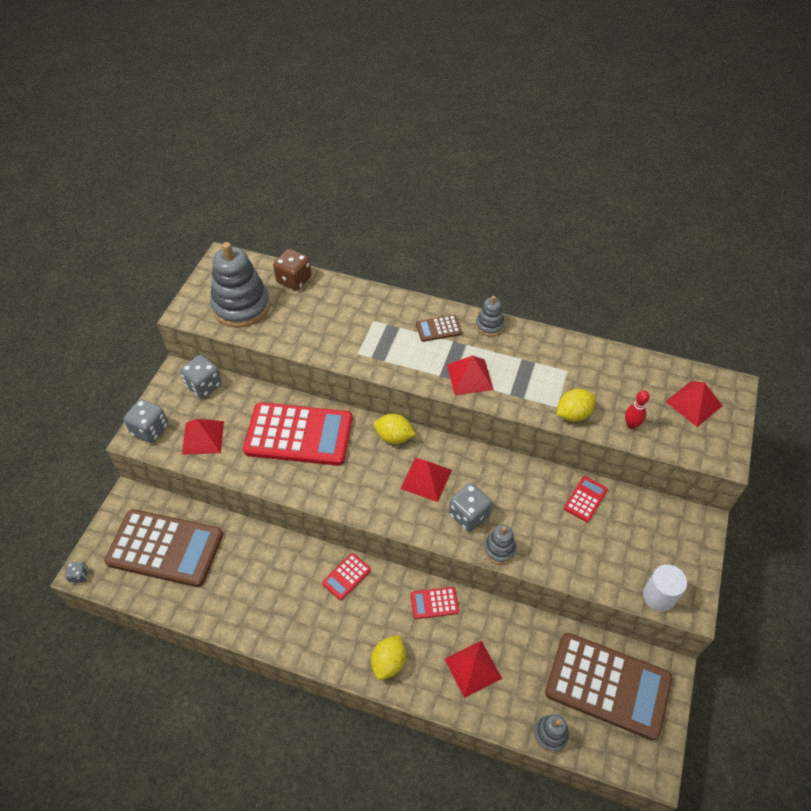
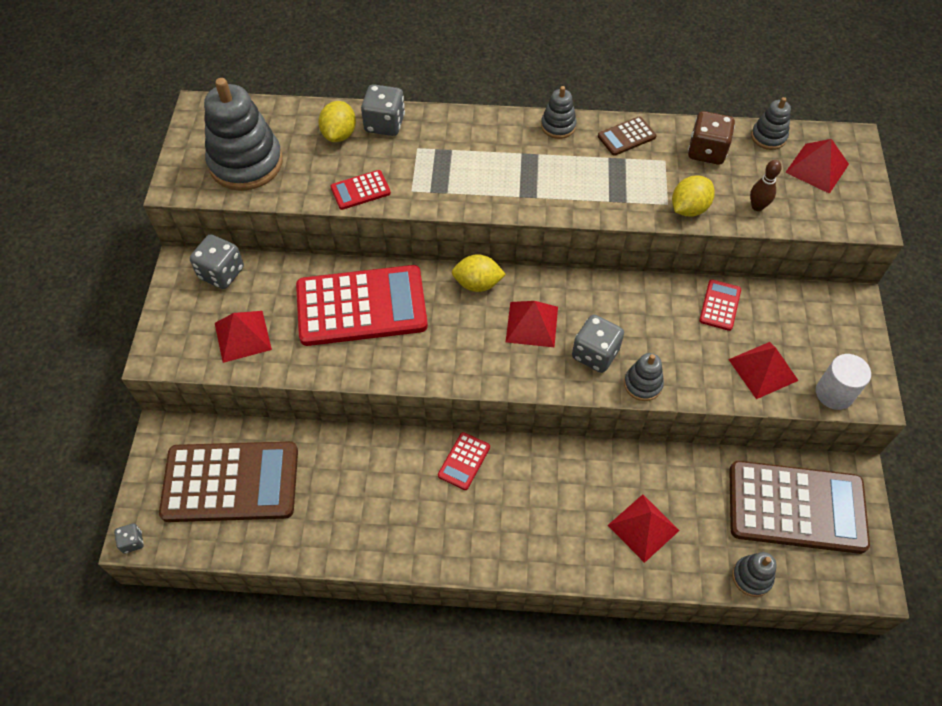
camera: 15 degrees left, 5 degrees up
(150, 430) = (171, 341): grey dice -> grey dice (384, 124)
(294, 280) = (301, 118): brown dice -> brown dice (706, 151)
(388, 662) = (546, 546): yellow lemon -> yellow lemon (339, 134)
(434, 603) = (576, 466): red calculator -> red calculator (360, 190)
(438, 329) = (499, 142): brown calculator -> brown calculator (626, 137)
(469, 377) = (555, 191): red pyramid -> red pyramid (763, 370)
(631, 425) = (757, 206): red bowling pin -> brown bowling pin
(660, 369) = (768, 137): none -> grey stacking toy

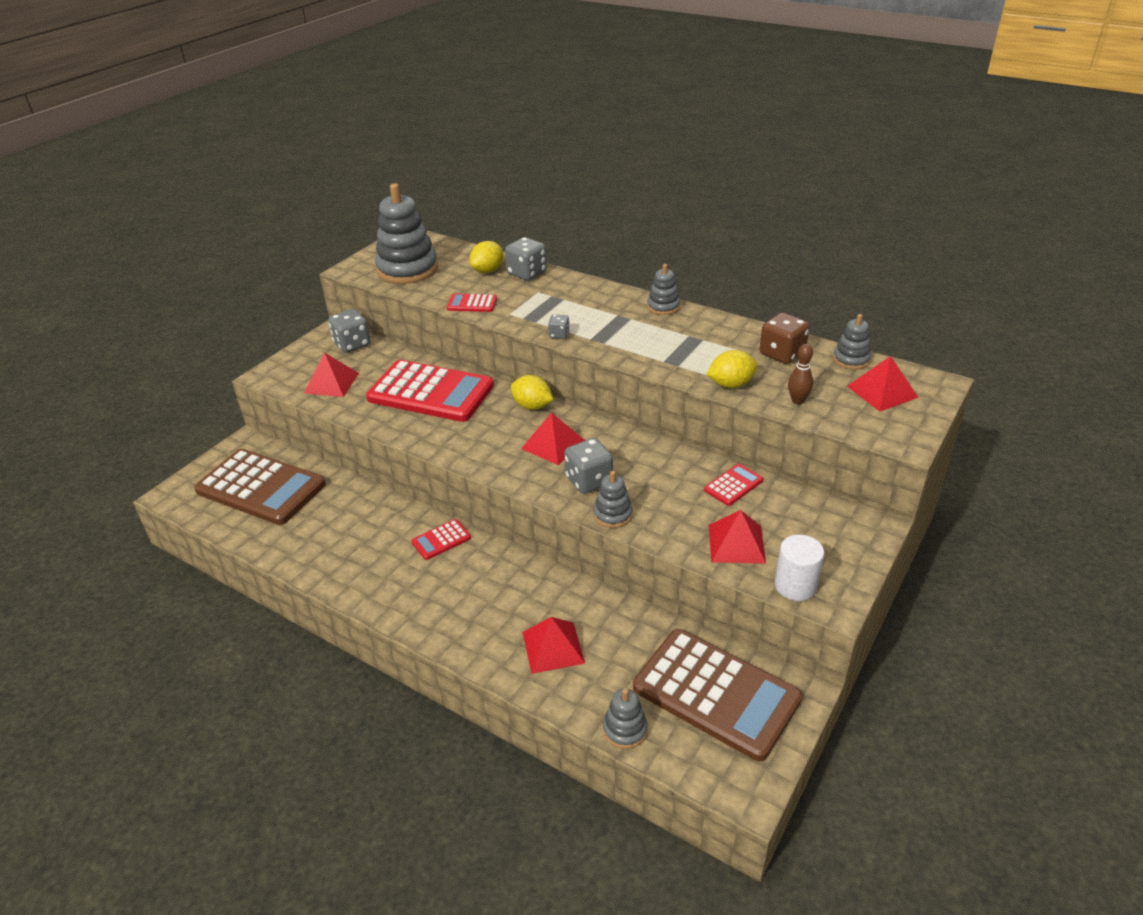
camera: 30 degrees right, 20 degrees down
(132, 542) = (165, 497): grey dice -> grey dice (559, 335)
(626, 137) = (716, 327): brown calculator -> none

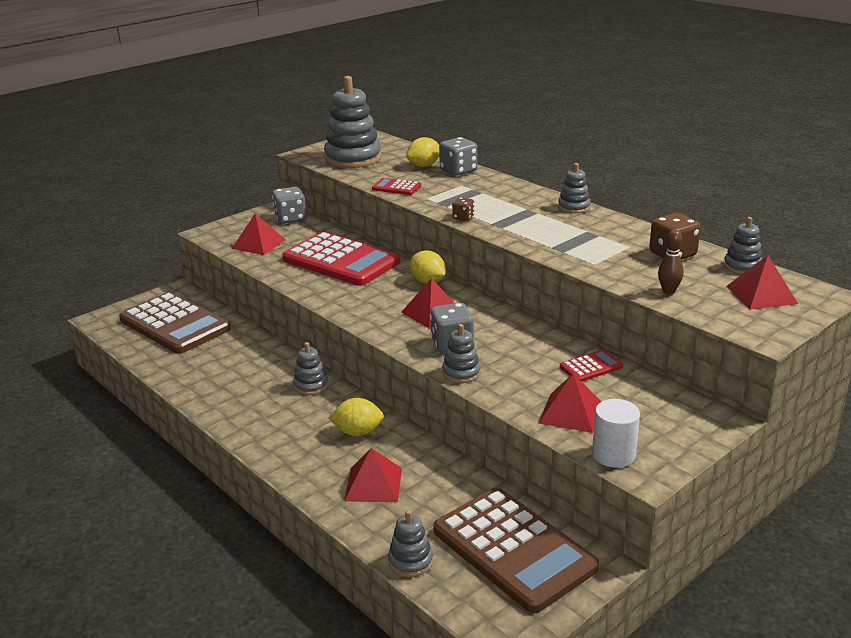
camera: 15 degrees right, 10 degrees down
(441, 540) = (311, 386): red calculator -> grey stacking toy
(559, 335) = (463, 217): grey dice -> brown dice
(731, 384) = (608, 271): yellow lemon -> yellow lemon (358, 432)

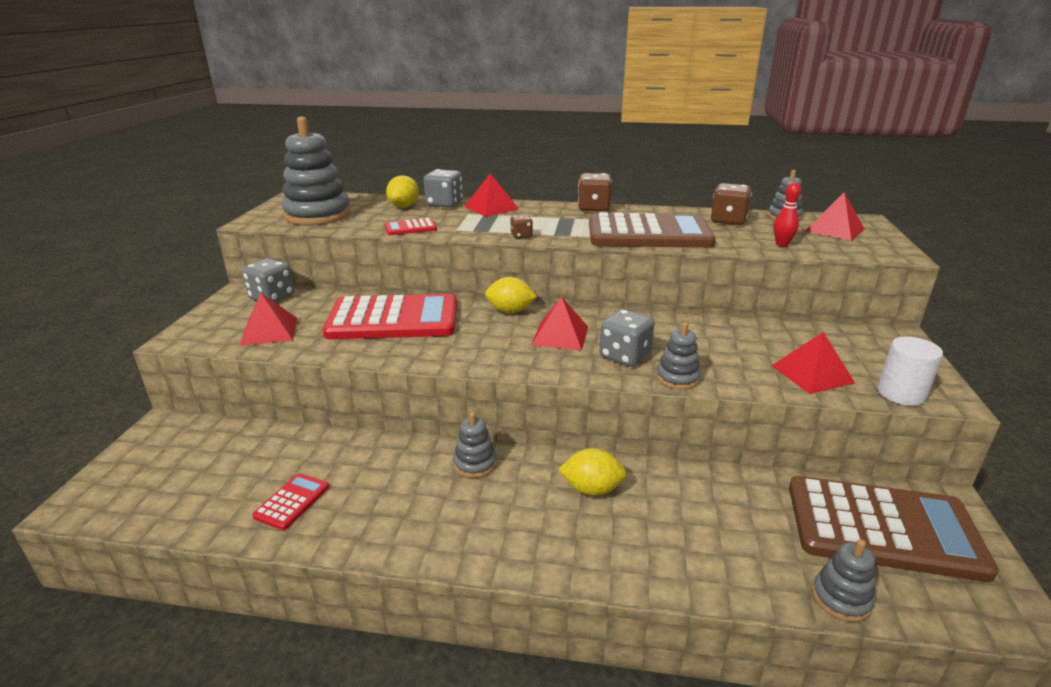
camera: 40 degrees left, 0 degrees up
(175, 324) = (208, 466): brown calculator -> brown calculator (648, 234)
(358, 432) = (591, 489): yellow lemon -> yellow lemon turned 45 degrees clockwise
(373, 484) = (686, 536): red pyramid -> red pyramid (491, 208)
(574, 207) = (593, 208): grey stacking toy -> brown dice
(591, 367) = (755, 332): red calculator -> red calculator (292, 501)
(668, 291) = (782, 244): brown bowling pin -> red bowling pin

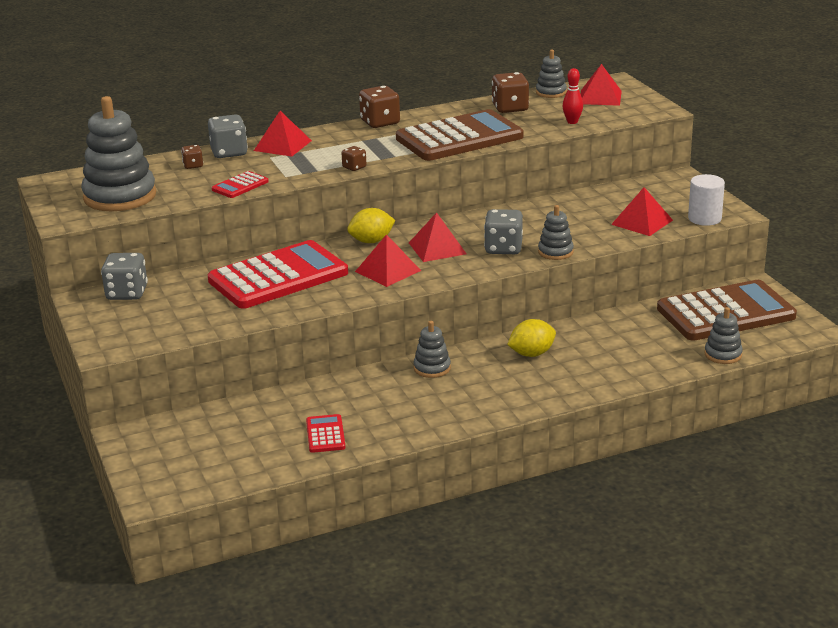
camera: 30 degrees left, 0 degrees up
(269, 331) = (180, 318): red pyramid -> red pyramid (388, 271)
(404, 207) = (193, 165): yellow lemon -> brown dice

